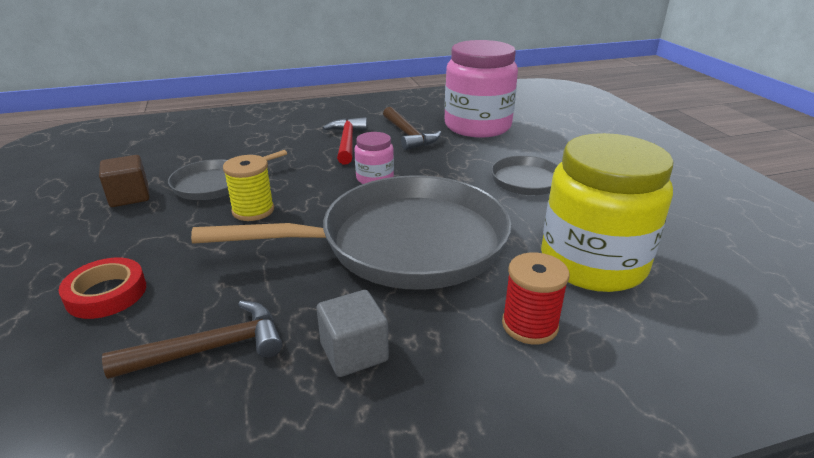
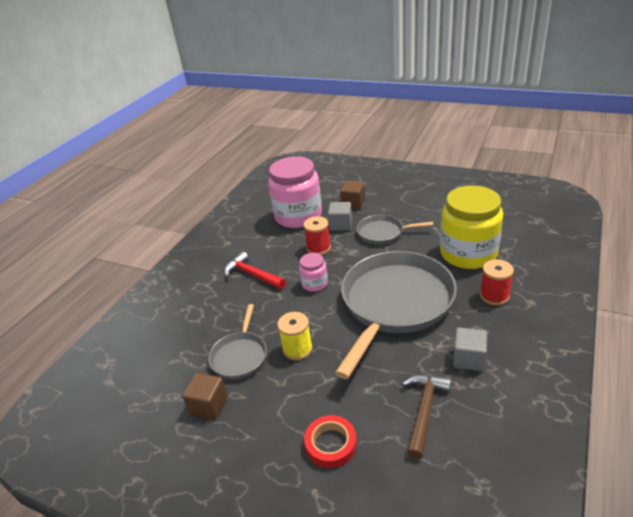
camera: 45 degrees left, 5 degrees up
(408, 135) = (275, 246): brown hammer -> none
(439, 157) = (318, 248): none -> red spool
(501, 153) = (341, 225): none -> grey cube
(554, 145) = (353, 203): none -> brown cube

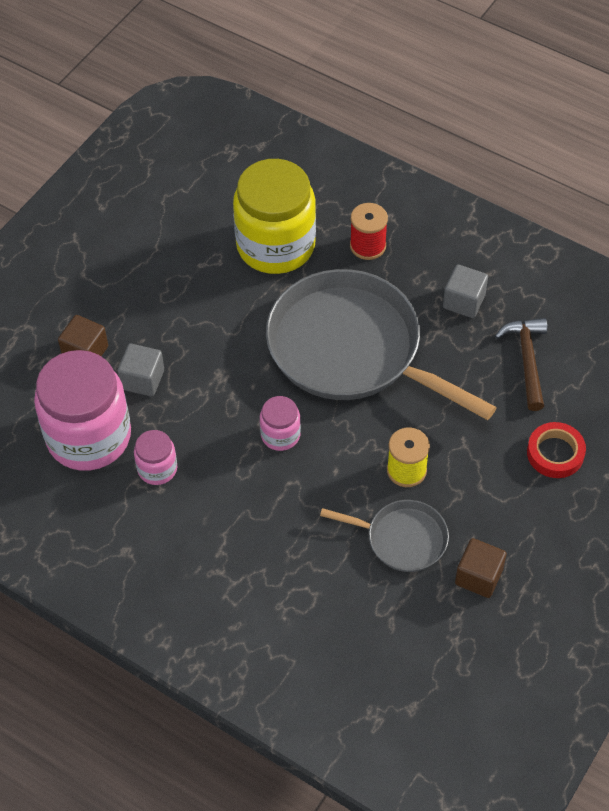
camera: 85 degrees left, 20 degrees up
(252, 275) = (231, 515): red hammer -> none
(281, 242) = (157, 468): none -> pink jar
(318, 248) = (194, 418): red spool -> none
(383, 233) = (188, 329): grey pan -> none
(424, 411) = (527, 360): brown hammer -> brown hammer turned 60 degrees clockwise

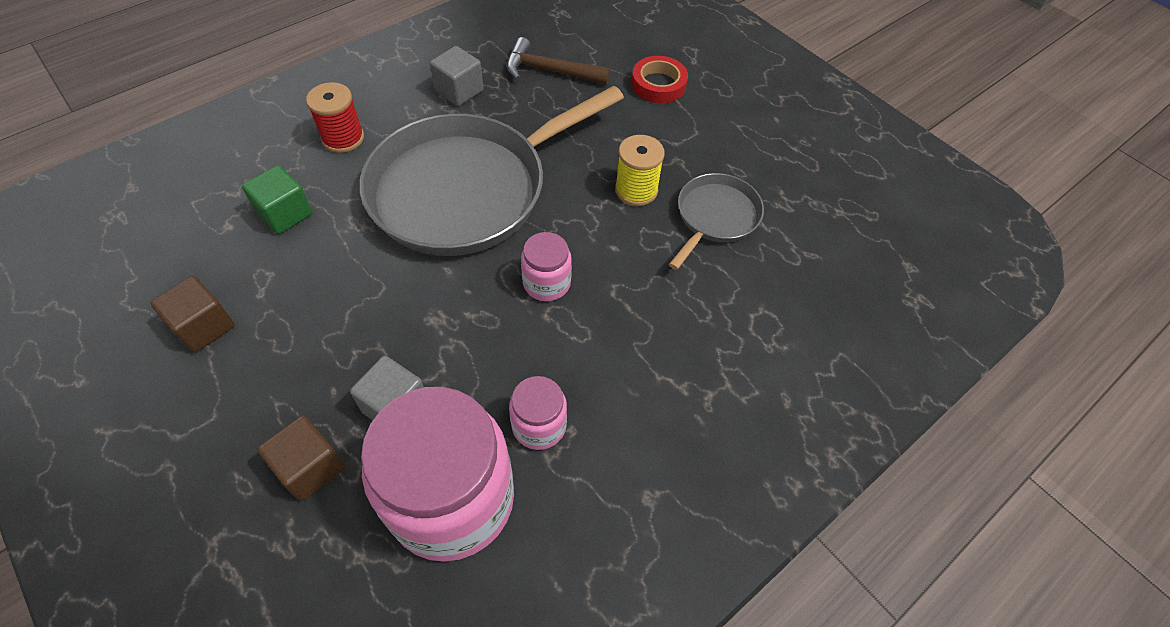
camera: 75 degrees left, 0 degrees up
(275, 245) = (285, 214): yellow jar -> green cube
(478, 576) = (774, 174): brown cube -> brown cube (204, 327)

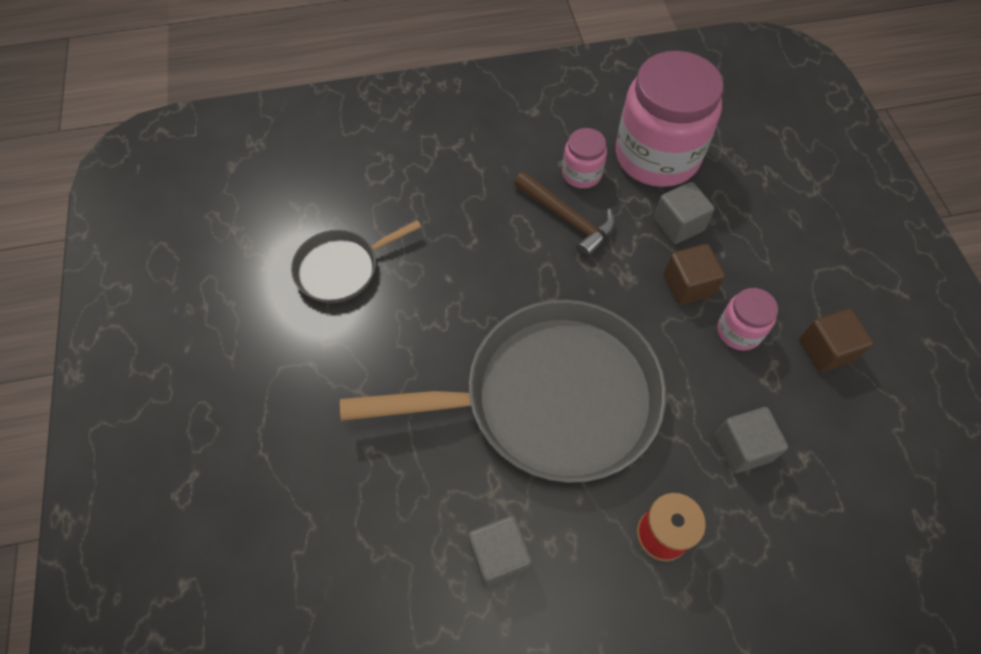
camera: 150 degrees left, 5 degrees up
(285, 214) = (742, 447): green cube -> grey cube
(310, 467) = (747, 209): brown cube -> brown cube (688, 285)
(546, 283) = (523, 270): pink jar -> pink jar (739, 331)
(550, 71) = (371, 539): brown hammer -> brown hammer (567, 219)
(636, 190) = (389, 326): yellow spool -> none
(658, 84) = (264, 454): red tape -> none

